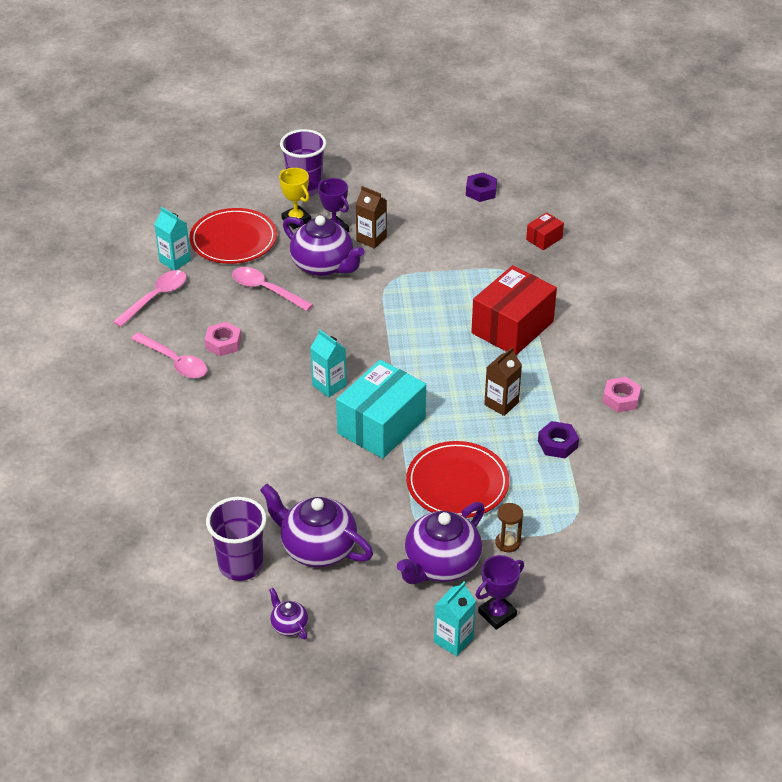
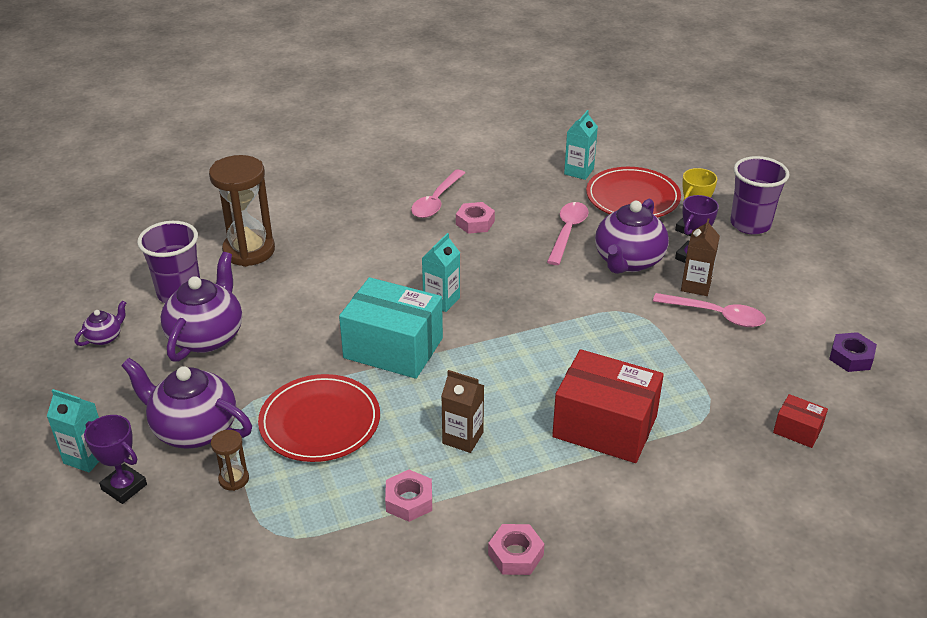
camera: 75 degrees right, 5 degrees down
(156, 297) = (520, 172): pink spoon -> pink spoon (716, 315)
(193, 507) = (249, 251): none -> brown hourglass
(557, 444) = (409, 500): purple nut -> pink nut

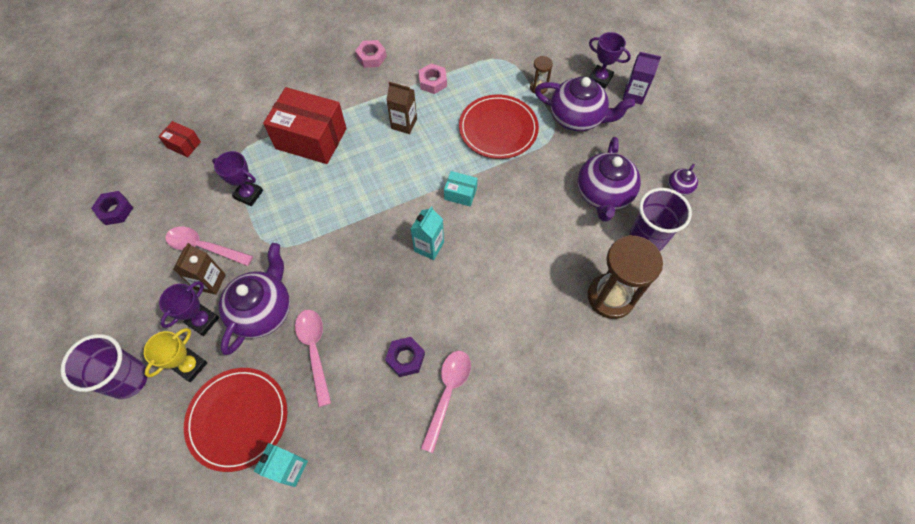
camera: 175 degrees right, 25 degrees up
(86, 457) = (633, 95): turquoise carton -> purple carton
(393, 348) = (460, 194): turquoise box -> turquoise box, size x0.46
(475, 223) = (405, 358): pink nut -> purple nut
(567, 232) = (314, 350): pink spoon -> pink spoon turned 150 degrees clockwise
(678, 364) = (248, 194): none -> purple trophy

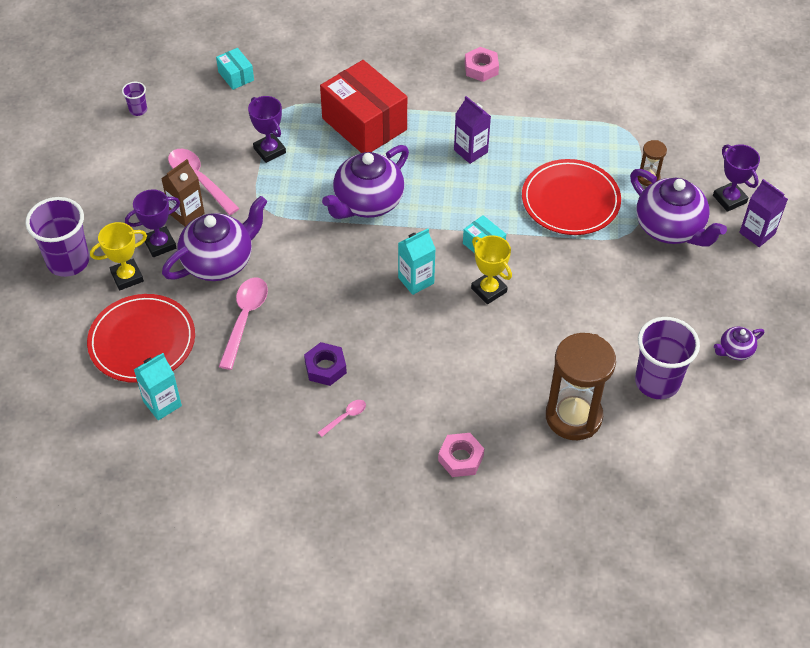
camera: 30 degrees right, 10 degrees down
(115, 210) = (138, 110): purple nut -> purple cup
(184, 145) = (236, 76): red box -> turquoise box
(404, 124) = (470, 151): brown carton -> purple carton
(432, 82) = (531, 122): pink nut -> pink nut (460, 458)
(447, 393) = (345, 417): pink spoon -> pink spoon, size x0.50
(486, 227) = (489, 290): none -> yellow trophy
(603, 194) = (641, 317): purple teapot -> purple teapot (367, 202)

